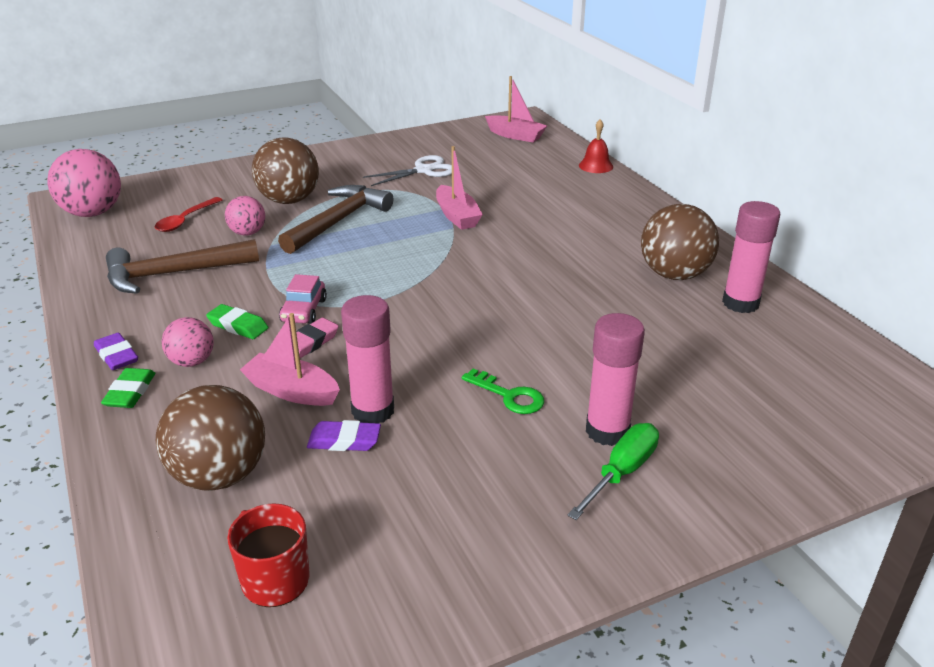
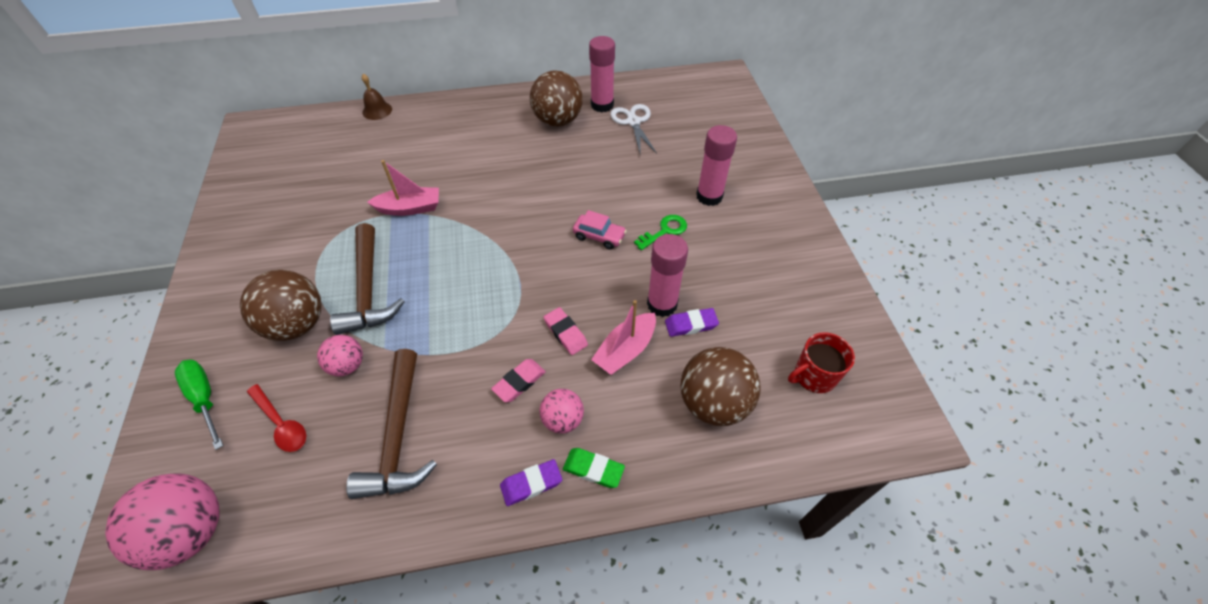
camera: 75 degrees left, 20 degrees up
(238, 326) = (519, 382): green eraser -> pink eraser
(304, 310) = (515, 332): pink car -> pink car (599, 236)
(338, 221) = (368, 289): brown hammer -> brown hammer turned 150 degrees counterclockwise
(344, 441) = (691, 324): purple eraser -> purple eraser turned 60 degrees clockwise
(424, 170) = (306, 213): white scissors -> white scissors (633, 122)
(515, 135) = (281, 140): pink boat -> none
(596, 166) = (377, 110): red bell -> brown bell
(621, 472) = (745, 201): green screwdriver -> green screwdriver (204, 398)

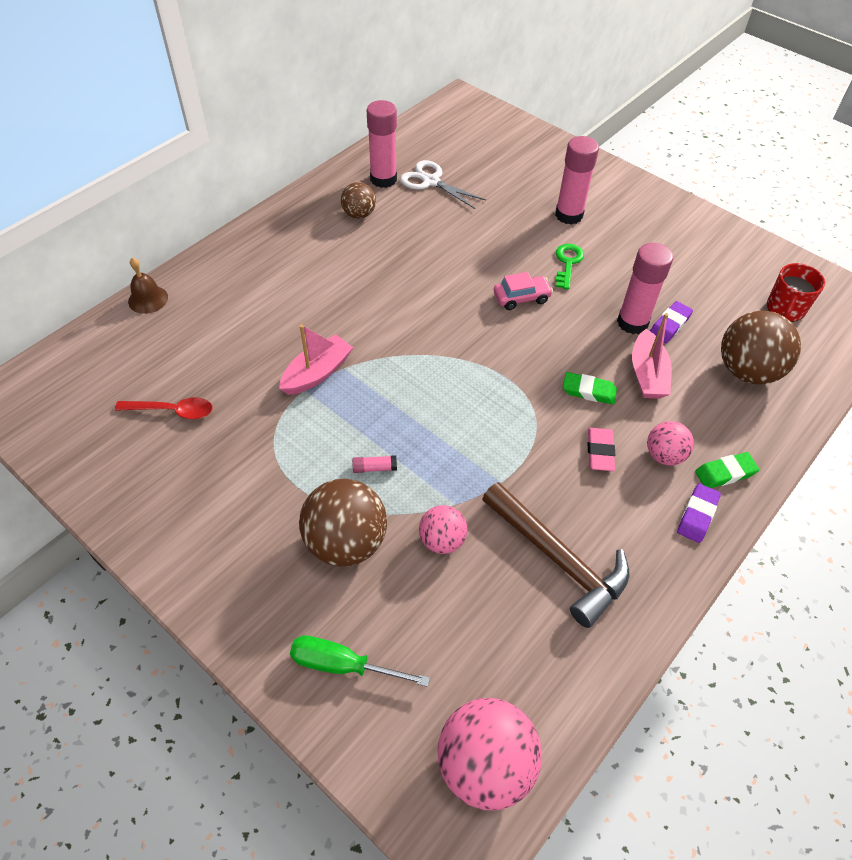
camera: 40 degrees left, 0 degrees up
(281, 423) = (446, 627): red spoon -> red spoon (172, 411)
(368, 289) = (374, 468): brown hammer -> pink glue stick
(558, 121) = (359, 214): brown ball -> brown ball, size x0.57
(565, 333) = (589, 391): pink eraser -> green eraser

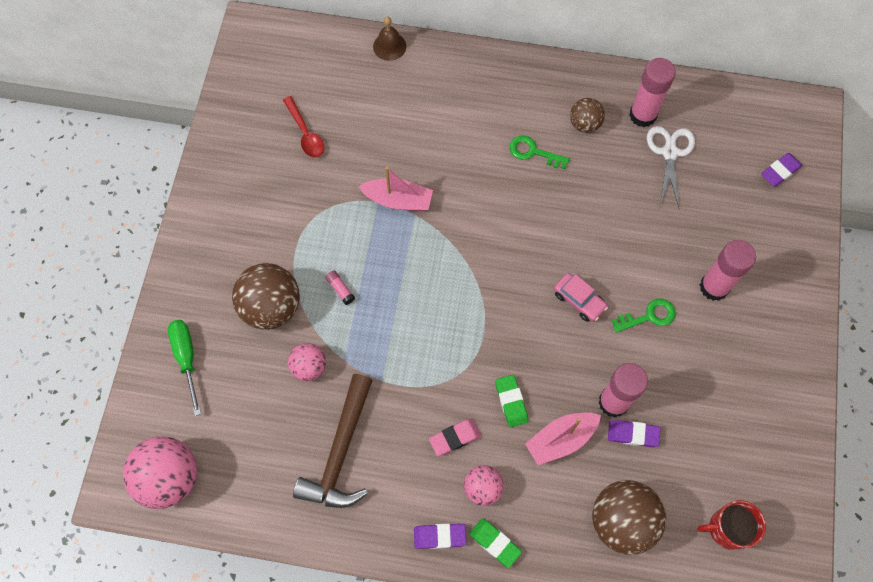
camera: 60 degrees right, 15 degrees up
(355, 257) = (533, 152): none -> green key
(498, 136) = (780, 171): none -> purple eraser

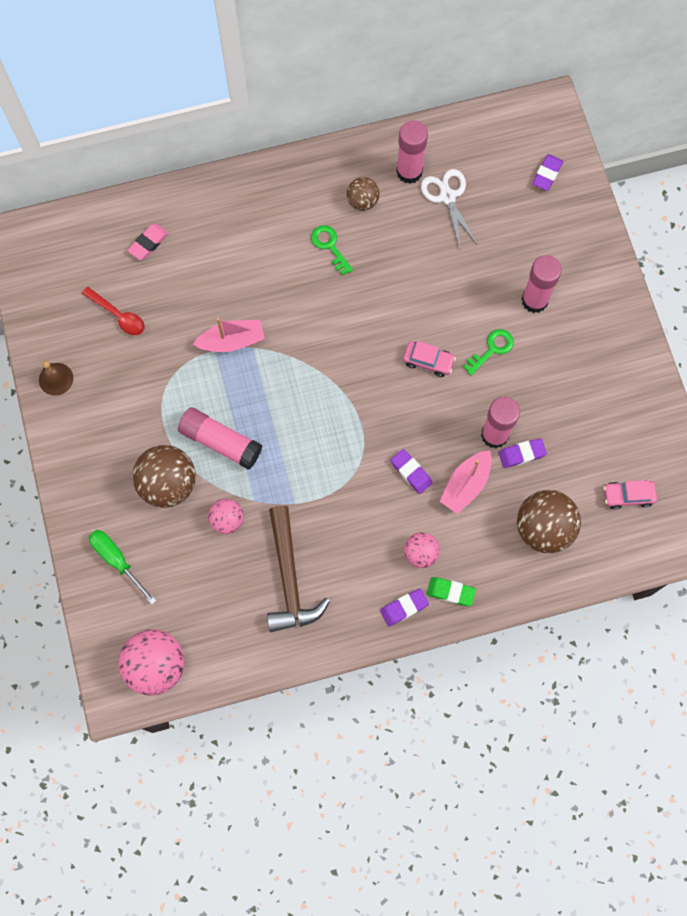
camera: 25 degrees left, 5 degrees up
(340, 289) = (220, 441): pink glue stick -> pink glue stick, size x2.43
(389, 46) = (154, 201): brown bell -> brown bell (56, 379)
(455, 438) = (378, 523): pink eraser -> pink eraser (148, 243)
(511, 402) = (411, 472): green eraser -> purple eraser
(533, 152) = (329, 246): green key -> green key turned 60 degrees clockwise
(727, 528) = (628, 496): red mug -> pink car

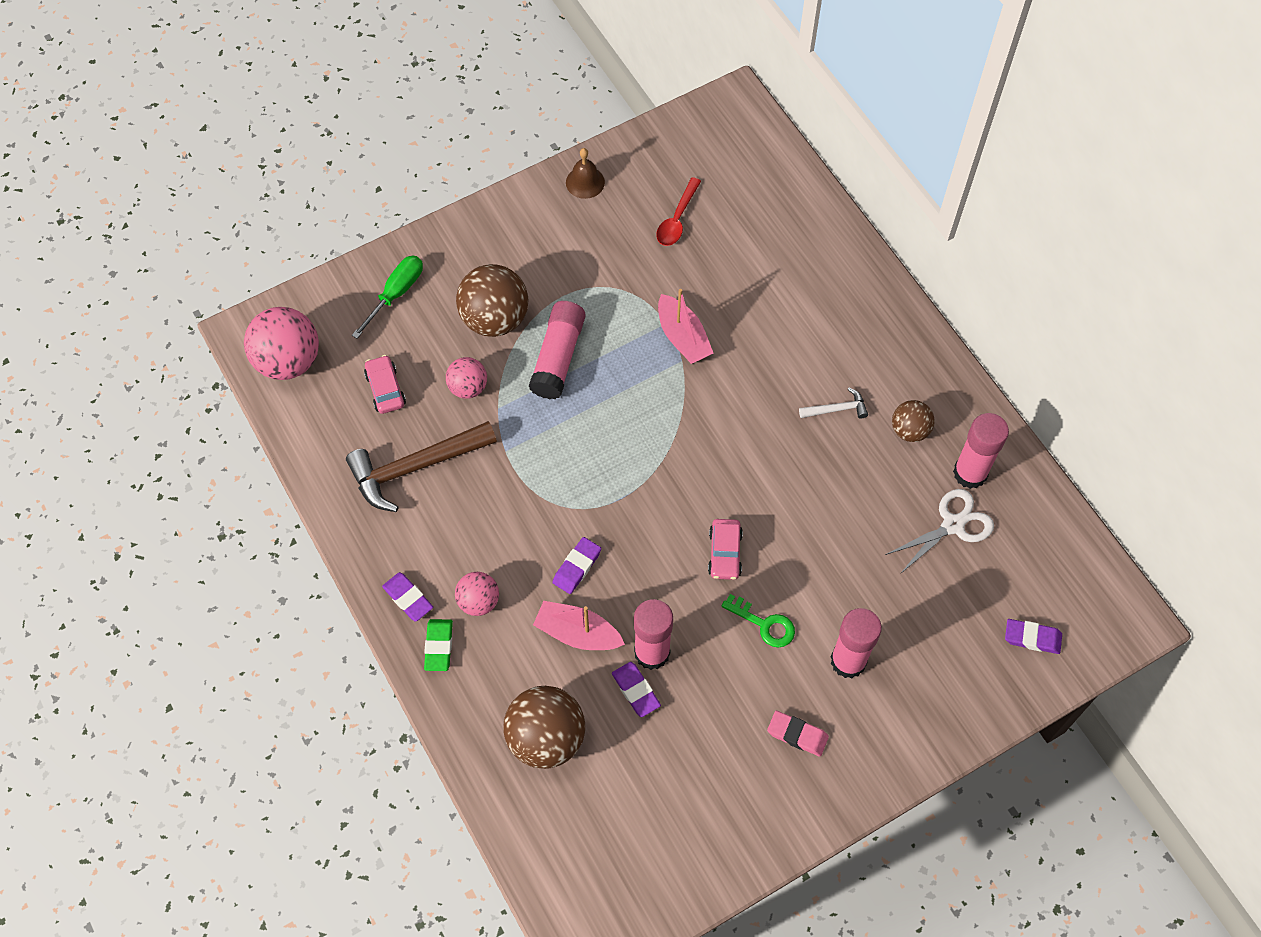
camera: 75 degrees right, 10 degrees down
(148, 243) = (773, 225): pink eraser -> pink eraser (797, 734)
(329, 246) = (837, 409): green key -> white hammer
(628, 496) = (616, 835): pink car -> pink car (385, 389)

